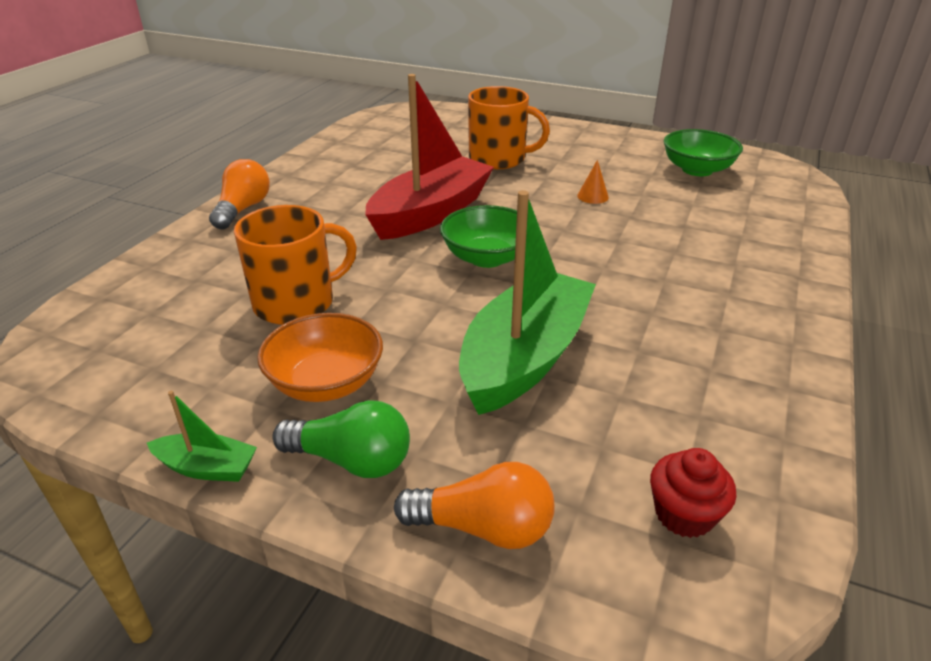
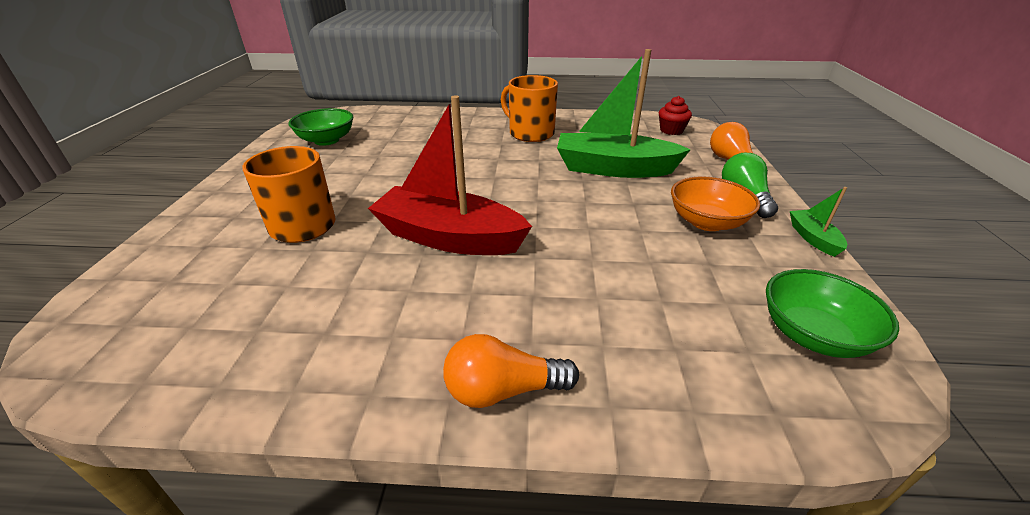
camera: 110 degrees left, 0 degrees up
(296, 303) = (645, 264): orange mug -> orange mug (530, 133)
(487, 257) = (512, 197): green bowl -> green bowl (813, 335)
(592, 196) = (387, 171): orange cone -> none

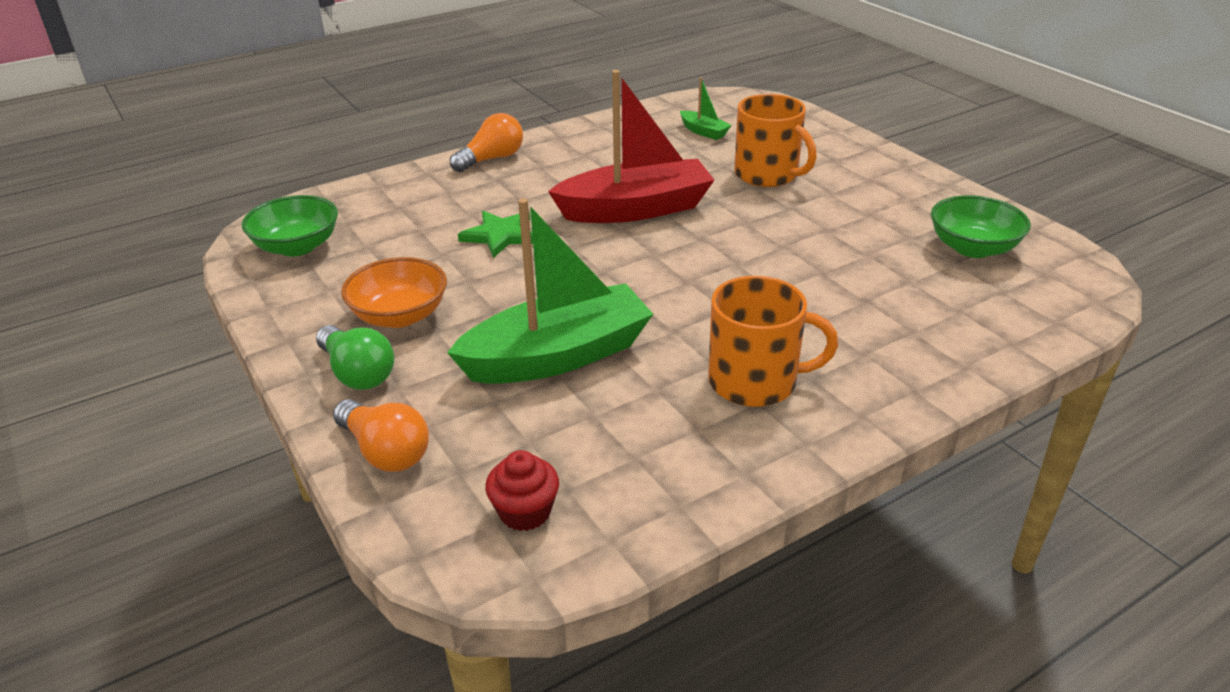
camera: 145 degrees right, 0 degrees up
(586, 259) = (500, 236): none -> green star
(813, 238) = (275, 339): green boat -> green boat (703, 132)

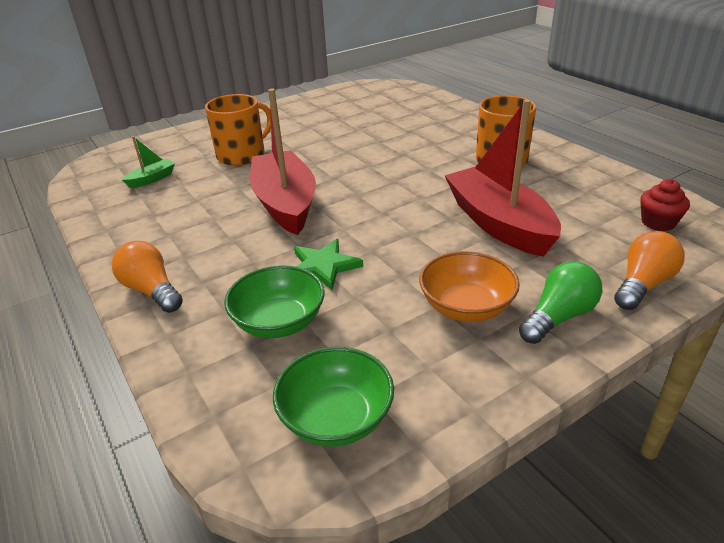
camera: 90 degrees left, 0 degrees up
(557, 356) = (499, 223): green boat -> red boat
(972, 248) = (352, 104): green bowl -> green bowl (279, 322)

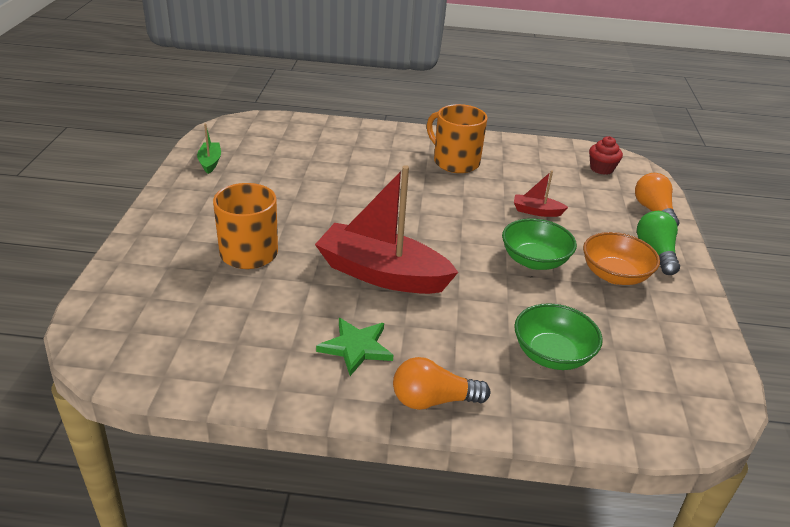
camera: 55 degrees left, 0 degrees up
(152, 179) = (209, 322): green boat -> green boat (210, 162)
(323, 266) = (502, 302): green star -> green star (356, 347)
(336, 418) = (676, 378): green bowl -> green bowl (534, 260)
(499, 223) = (536, 211): red boat -> red boat, size x0.43

